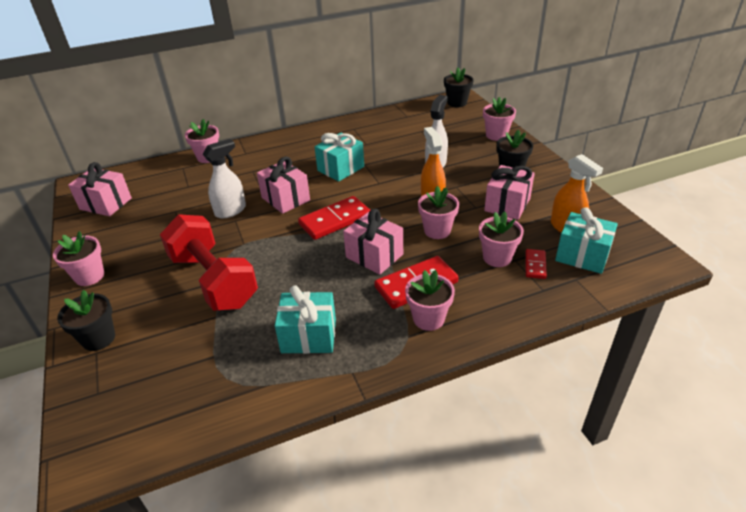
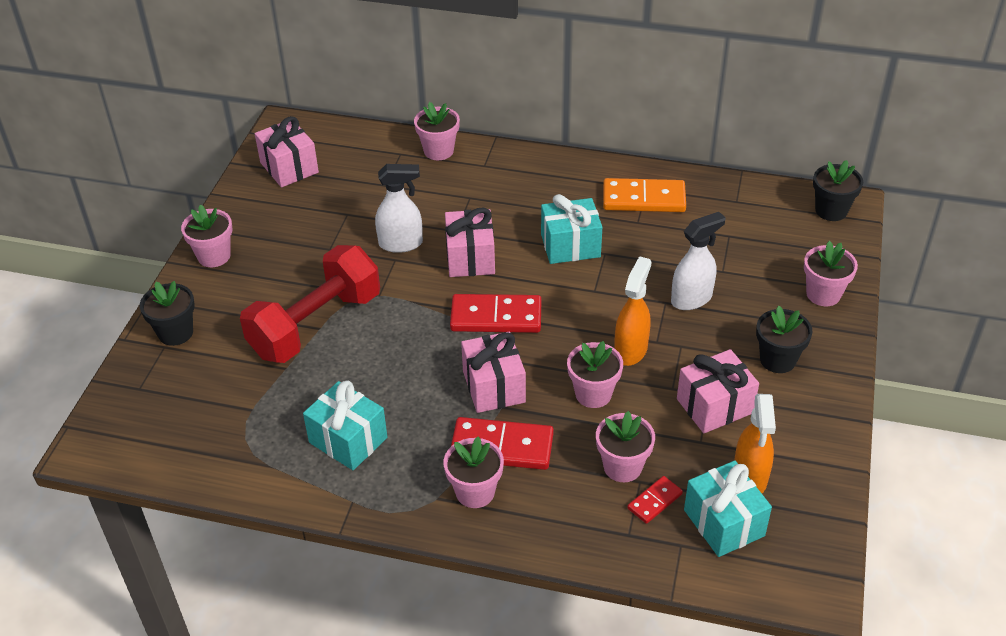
camera: 35 degrees right, 5 degrees up
(214, 280) = (316, 325): red dumbbell -> red dumbbell turned 45 degrees clockwise
(357, 133) = (643, 199): none -> orange domino

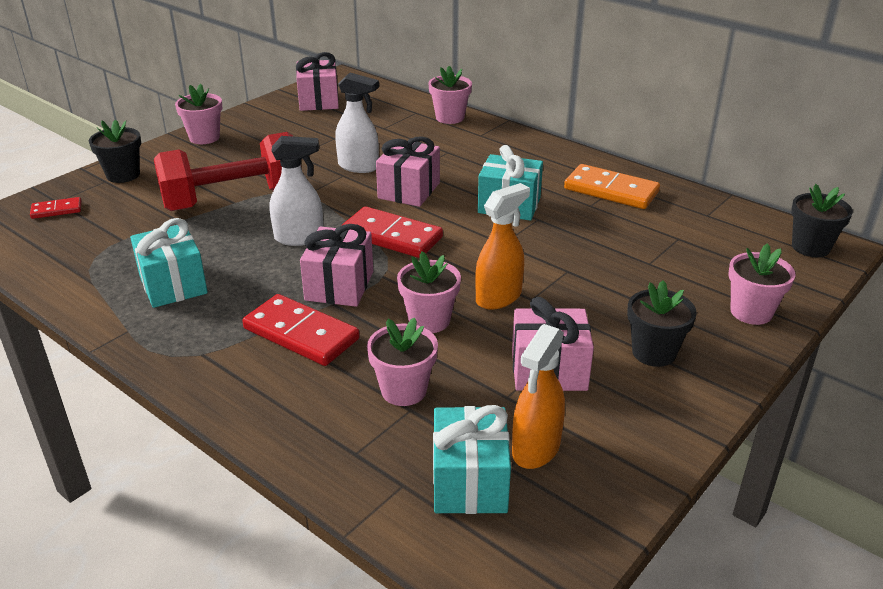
camera: 25 degrees right, 10 degrees down
(475, 492) = (240, 361): pink flower pot -> none
(655, 501) = (410, 433): red domino -> red domino (56, 210)
(692, 299) = (598, 276): white spray bottle -> white spray bottle (299, 238)

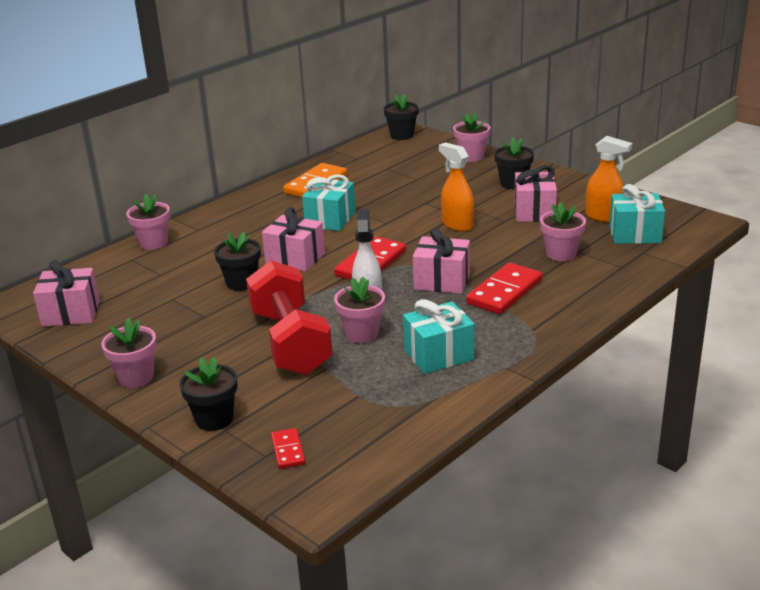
camera: 85 degrees left, 5 degrees down
(358, 166) = (241, 283): white spray bottle -> black flower pot
(429, 320) = (485, 247): pink flower pot -> pink flower pot (361, 333)

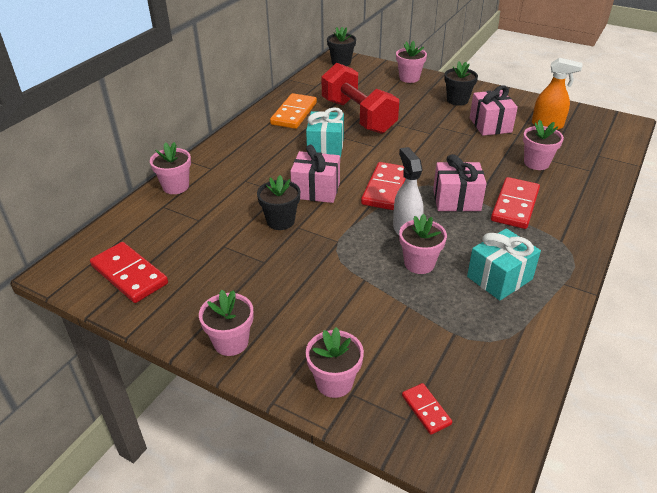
camera: 15 degrees left, 10 degrees up
(71, 313) = (129, 274): pink gift -> red domino
(214, 419) = (334, 382): black flower pot -> pink flower pot
(290, 342) = (360, 281): red dumbbell -> red dumbbell (358, 116)
(457, 225) = (435, 143): orange spray bottle -> none
(635, 234) = (581, 139): turquoise gift -> none

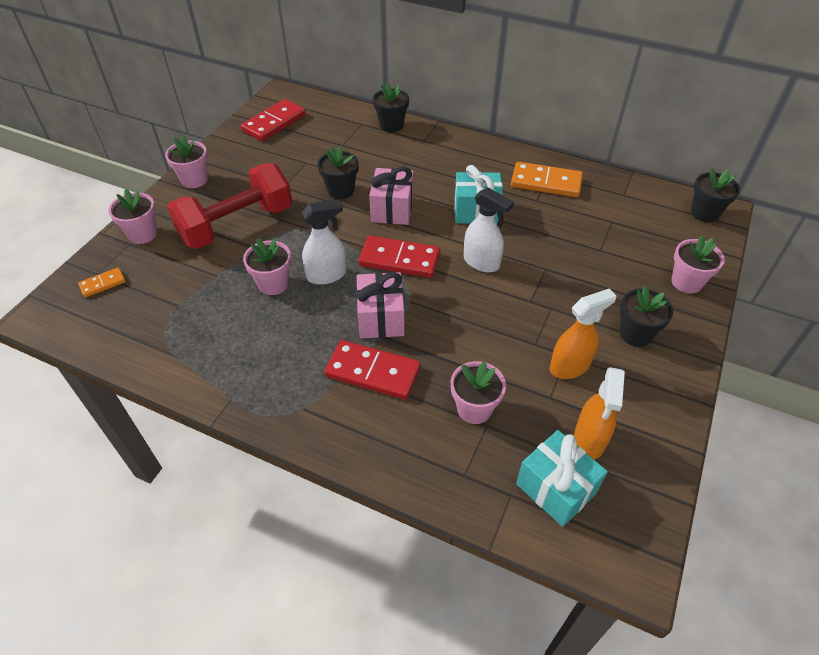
camera: 85 degrees right, 10 degrees up
(176, 186) = (391, 125): pink flower pot -> black flower pot
(358, 116) = (555, 234): red dumbbell -> red dumbbell (237, 225)
(390, 149) = (481, 262): none -> white spray bottle
(426, 410) = (103, 284): red domino -> orange domino
(490, 125) = (570, 366): pink gift -> orange spray bottle
(499, 278) = (246, 344): turquoise gift -> turquoise gift (556, 488)

